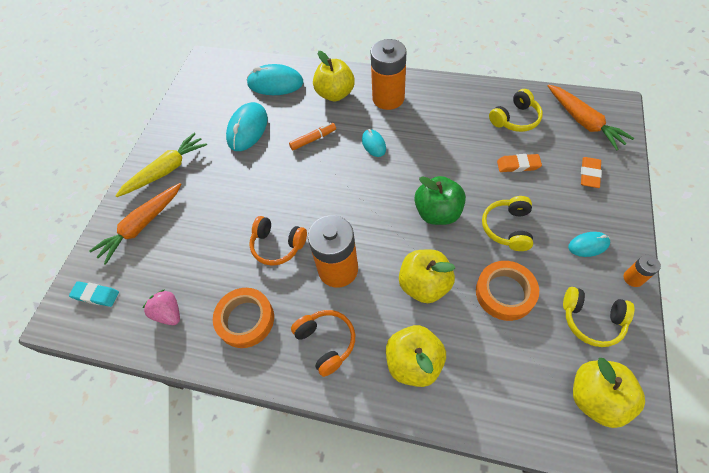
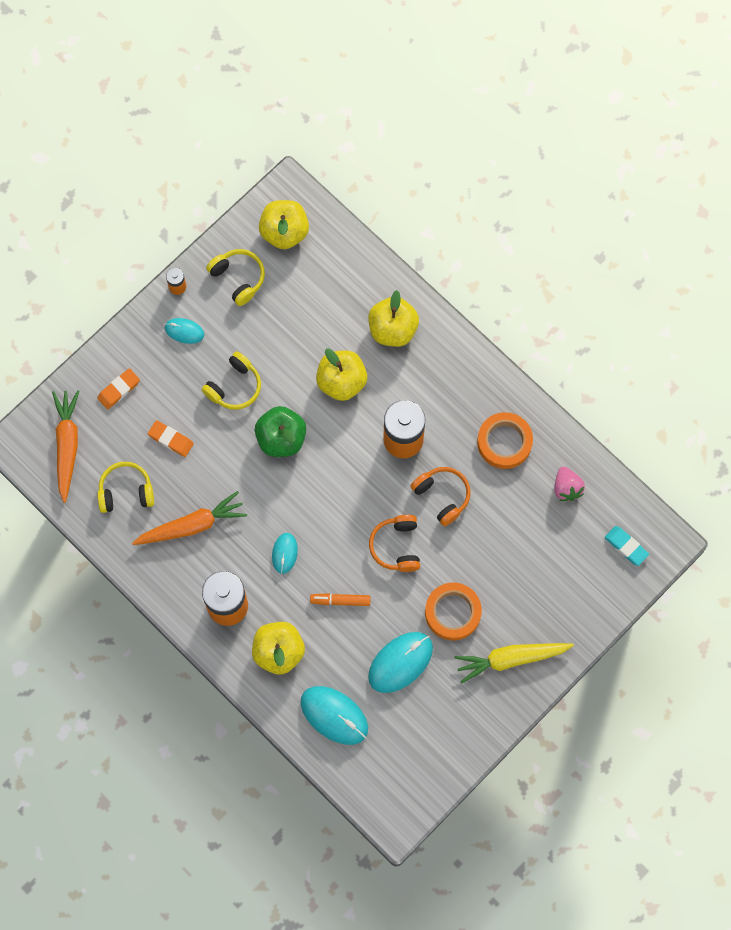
camera: 155 degrees left, 15 degrees up
(142, 226) = (560, 600): orange carrot -> orange carrot (192, 525)
(326, 342) = (449, 384): orange headphones -> orange headphones (397, 546)
(505, 293) = (284, 336): orange tape -> orange tape (452, 612)

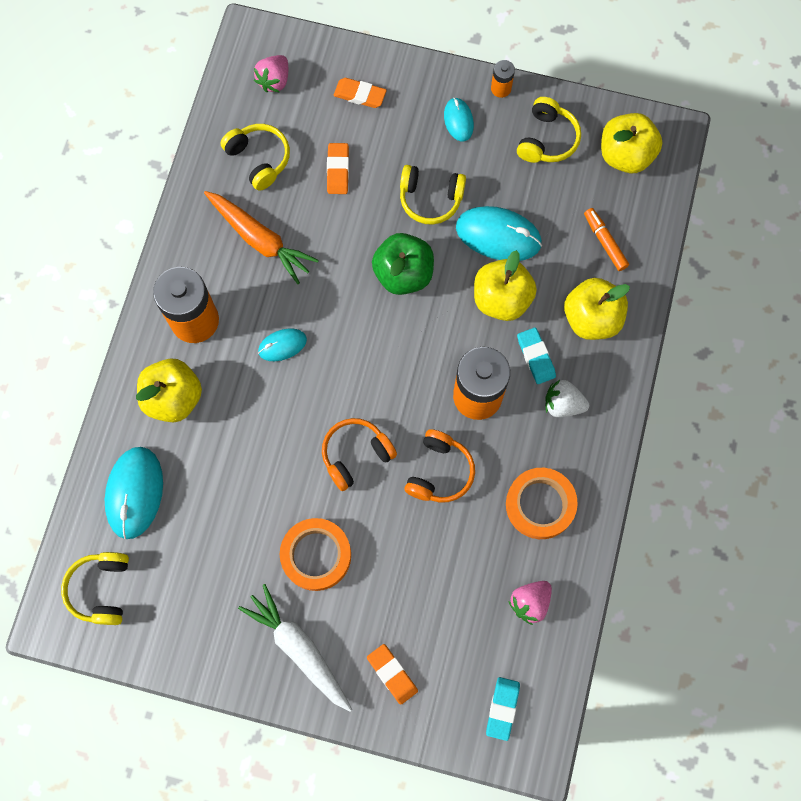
camera: 60 degrees right, 0 degrees up
(67, 445) = (274, 81): orange carrot -> pink strawberry
(340, 600) = (263, 430): orange marker -> orange marker (605, 242)
(391, 774) = (101, 589): none -> yellow headphones
(398, 383) = (536, 357): none -> turquoise eraser
(400, 662) = (230, 530): turquoise mouse -> turquoise mouse (498, 235)
(443, 385) = (563, 404): none -> white strawberry
(511, 659) = (299, 649): yellow carrot -> white carrot
(563, 606) = (392, 674): none -> orange eraser

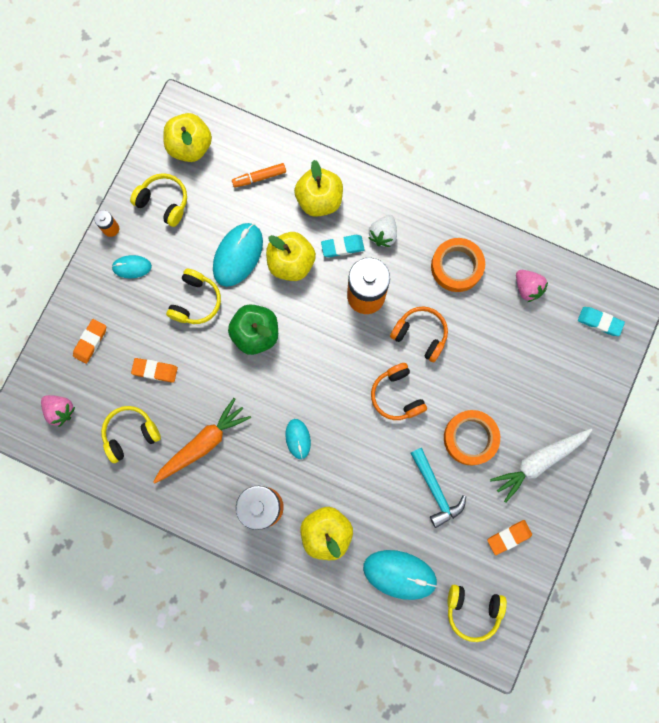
camera: 80 degrees left, 5 degrees up
(243, 521) = (435, 490): none -> turquoise hammer
(392, 674) = (566, 396): orange eraser -> orange eraser (509, 537)

